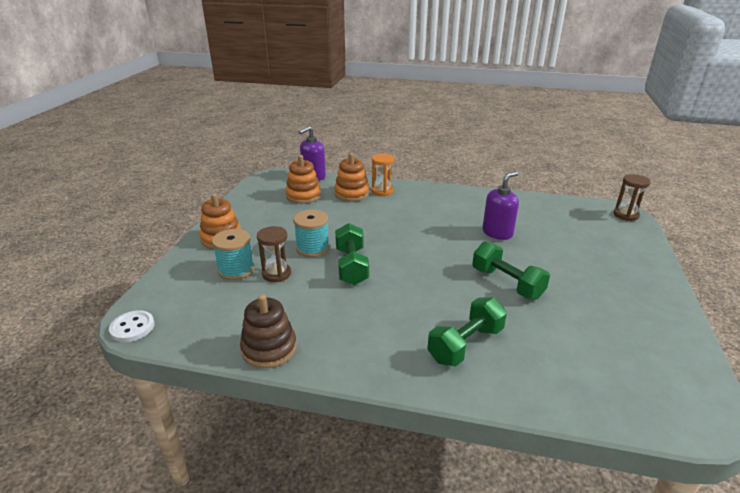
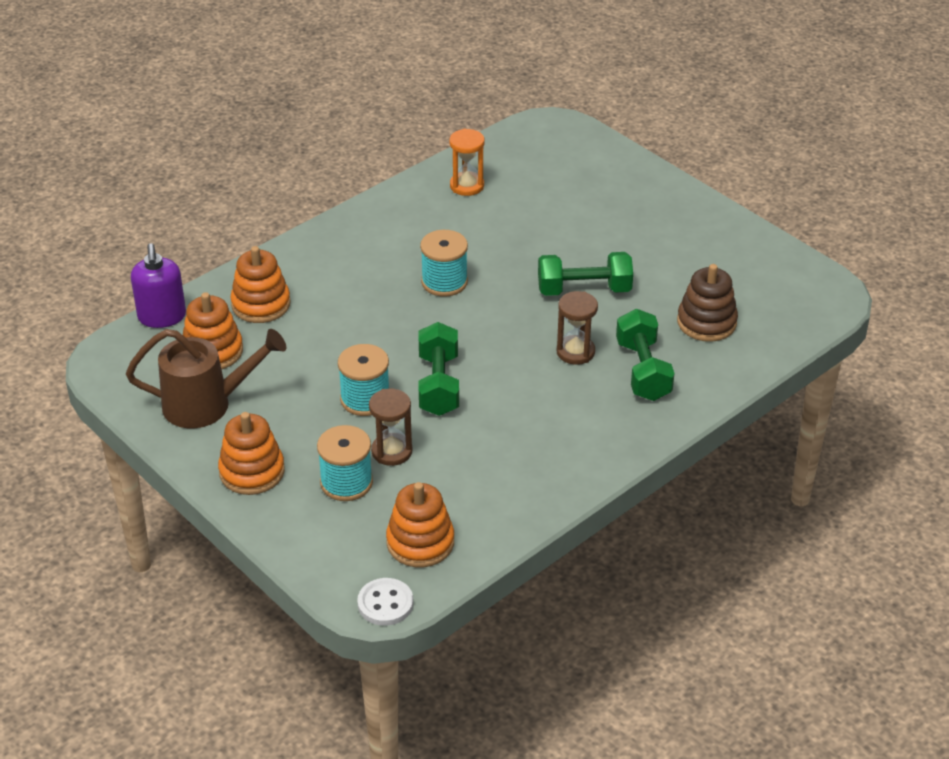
camera: 55 degrees left, 10 degrees up
(200, 318) = (420, 542): none -> orange stacking toy
(263, 208) = (207, 404): none -> brown watering can
(269, 348) = (525, 506): brown stacking toy -> brown stacking toy (706, 322)
(351, 266) = (438, 385): green dumbbell -> green dumbbell turned 60 degrees clockwise
(382, 191) = (288, 274): orange hourglass -> orange hourglass (467, 186)
(440, 233) = (444, 282): none -> turquoise spool
(497, 233) = (491, 239): purple soap dispenser -> none
(625, 215) = (558, 127): brown hourglass -> brown hourglass (575, 352)

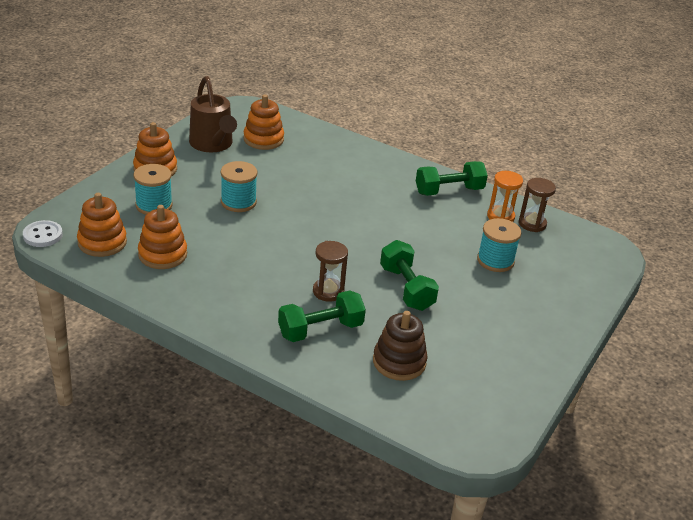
camera: 70 degrees right, 5 degrees down
(162, 317) = (288, 117): purple soap dispenser -> none
(261, 304) = (317, 150): orange stacking toy -> orange stacking toy (162, 254)
(392, 451) = (189, 219): brown hourglass -> brown hourglass (532, 224)
(438, 385) = (265, 231): green dumbbell -> green dumbbell (449, 191)
(444, 282) = (380, 220): turquoise spool -> turquoise spool (495, 261)

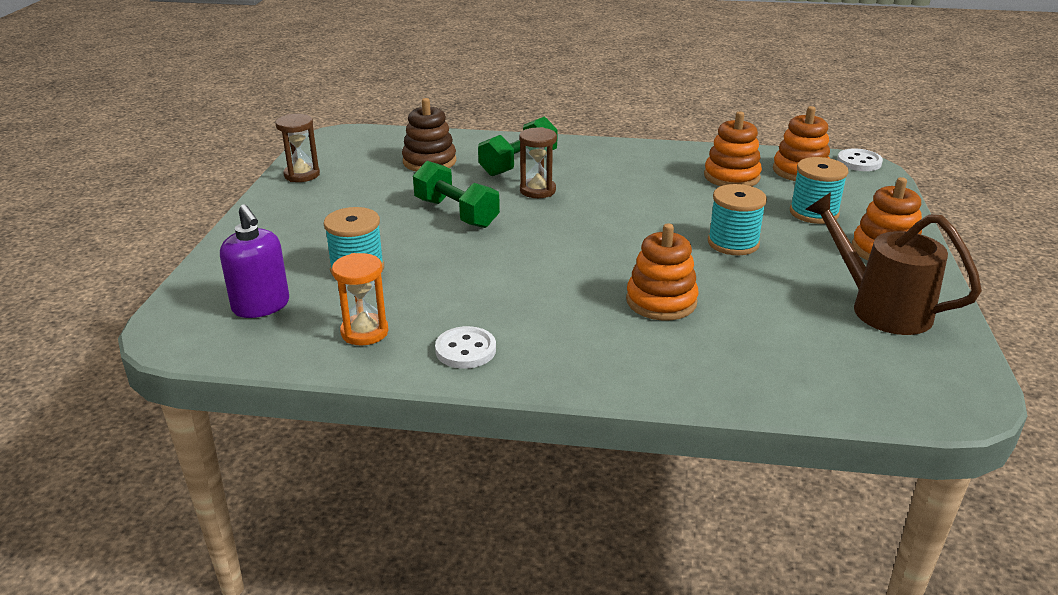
camera: 160 degrees right, 5 degrees down
(263, 139) = (830, 343): orange stacking toy -> orange stacking toy (661, 301)
(449, 191) = (465, 350): green dumbbell -> white button
(532, 224) = (309, 336): brown hourglass -> brown hourglass (302, 175)
(560, 252) = (261, 306): none -> purple soap dispenser

